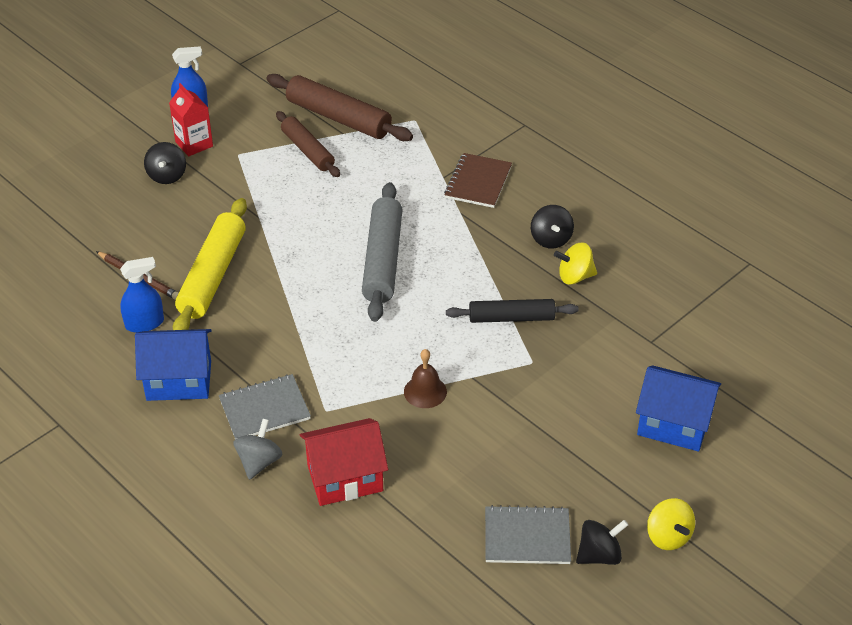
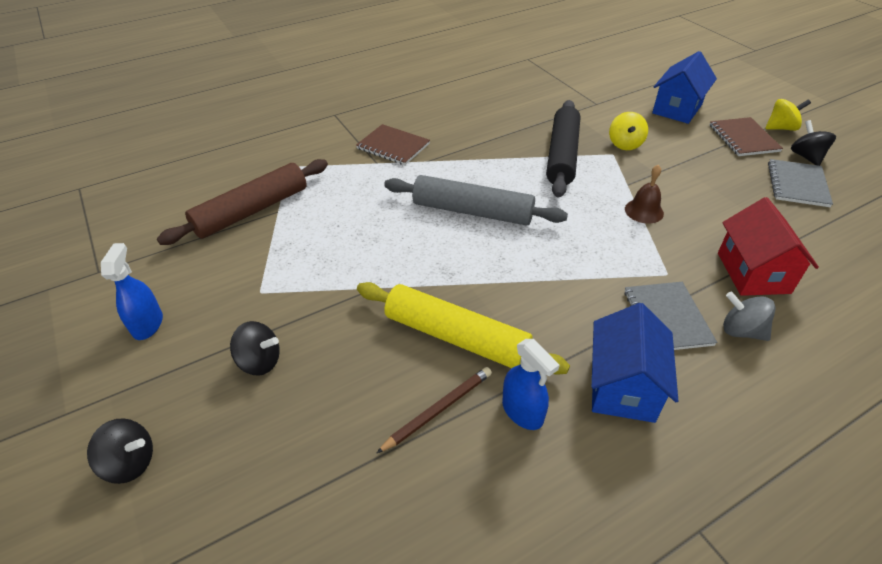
camera: 75 degrees left, 0 degrees up
(144, 323) = (522, 412): blue spray bottle -> blue spray bottle turned 150 degrees clockwise
(194, 144) = (216, 329): red carton -> none
(307, 150) = (288, 238): brown rolling pin -> none
(511, 318) = (562, 155): black rolling pin -> black rolling pin, size x1.53
(551, 239) = (477, 124): black spinning top -> black spinning top (130, 463)
(575, 276) = (522, 121): yellow spinning top -> yellow spinning top (625, 144)
(621, 491) = (743, 138): none -> brown notebook

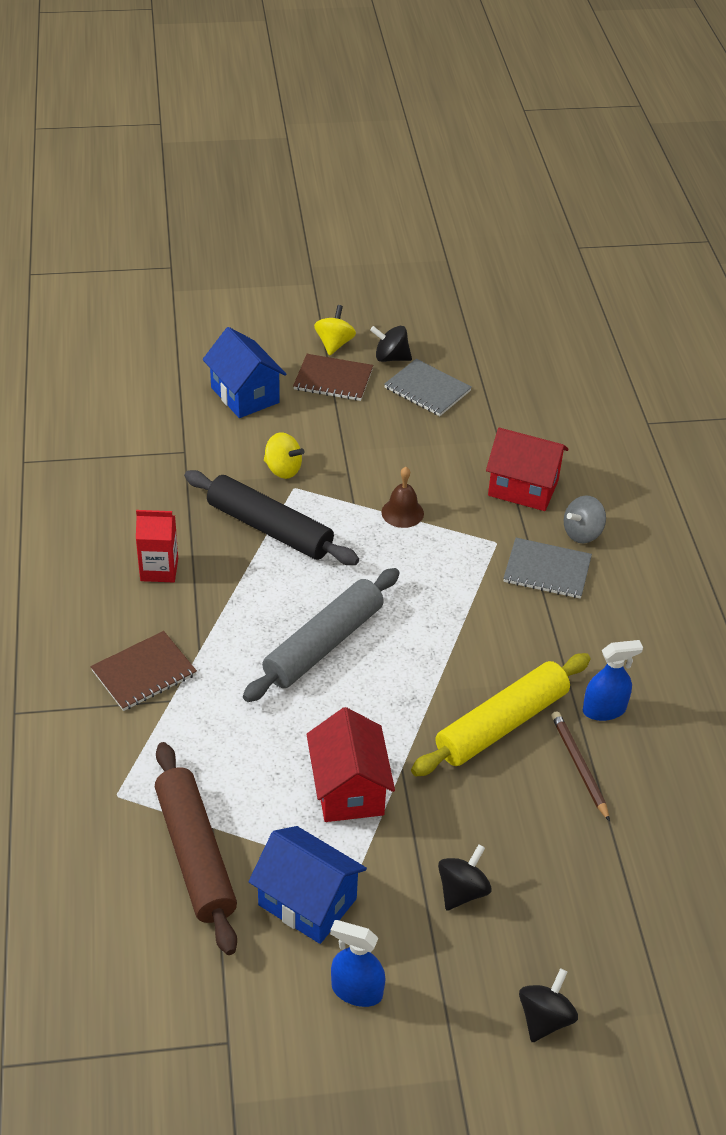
camera: 70 degrees left, 0 degrees up
(339, 264) = (348, 789): none -> red house
(484, 125) = (159, 569): none -> red carton
(622, 386) = (606, 635): blue house -> blue house (307, 902)

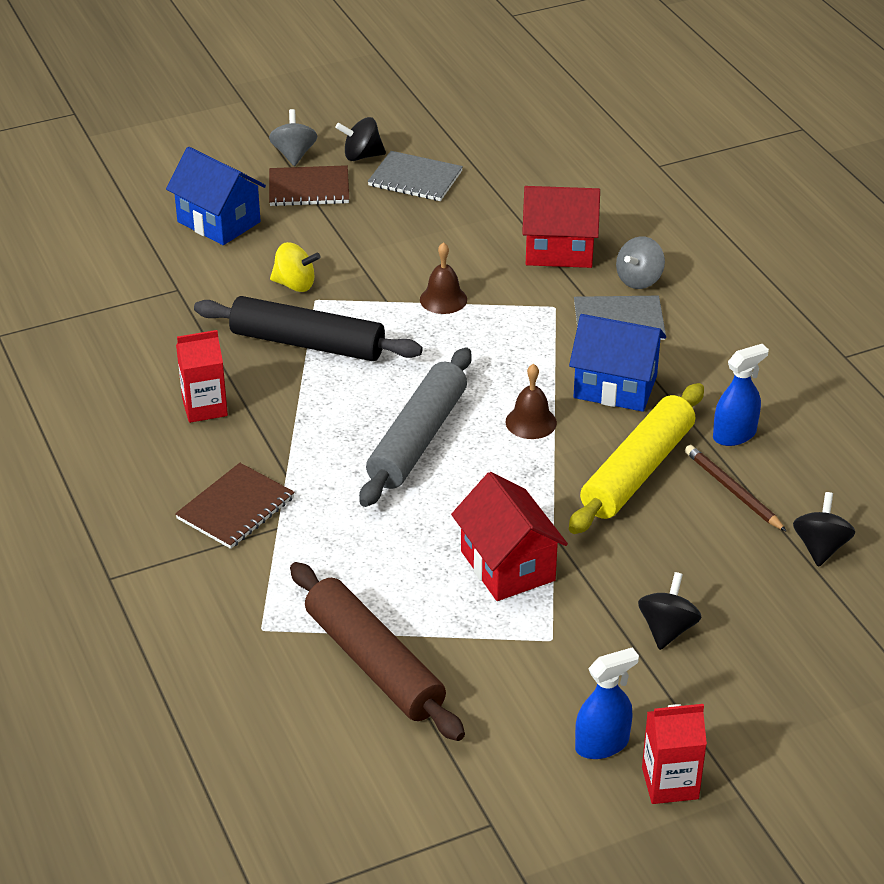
camera: 15 degrees left, 5 degrees down
(307, 902) = (513, 677): blue house -> blue house (615, 387)
(334, 344) = (294, 154): yellow spinning top -> grey spinning top
(356, 991) = (602, 744): blue spray bottle -> blue spray bottle turned 150 degrees clockwise
(400, 1048) = (670, 783): none -> red carton
(428, 652) = (531, 422): none -> brown bell
(544, 1018) = (801, 720): black spinning top -> black spinning top (820, 547)

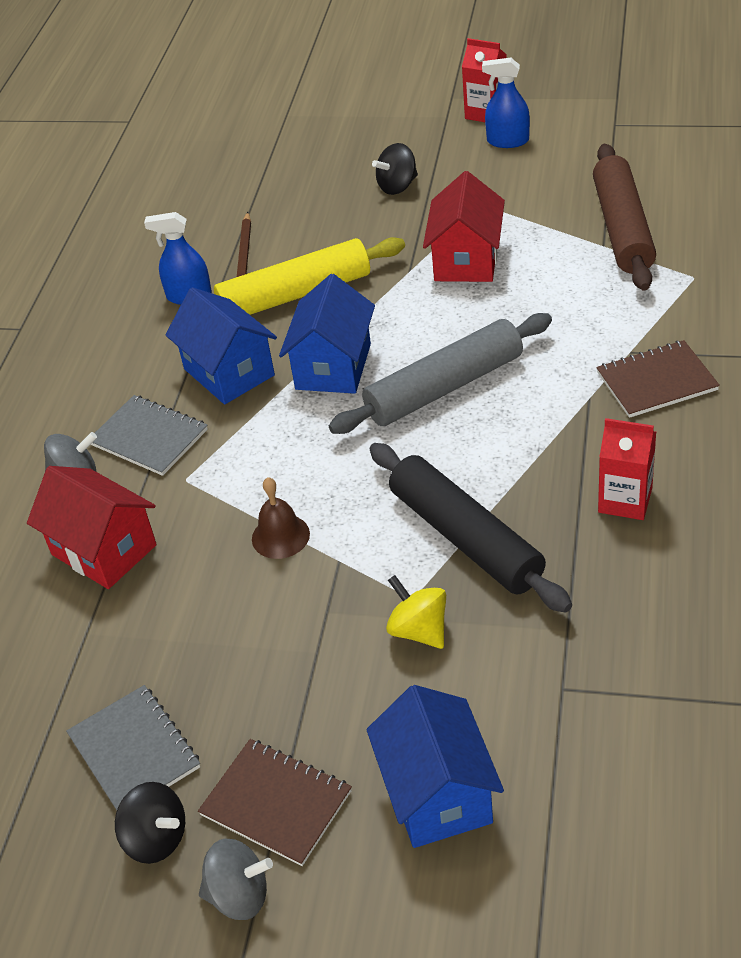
camera: 140 degrees left, 5 degrees up
(294, 154) = (239, 895): grey spinning top -> grey spinning top turned 120 degrees counterclockwise
(531, 422) = (333, 366): brown bell -> blue house
(820, 547) = (236, 201): black spinning top -> none

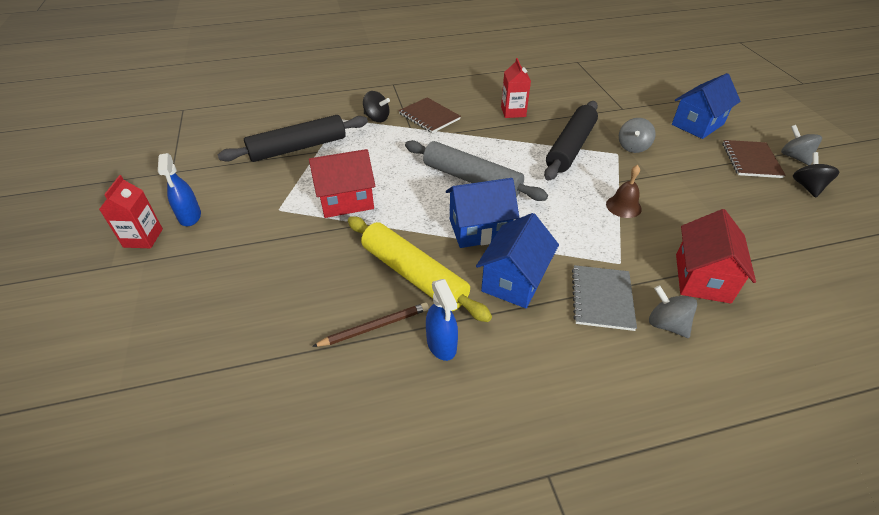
camera: 120 degrees left, 0 degrees up
(134, 751) = (786, 210): grey notebook -> none
(397, 186) = (257, 260): black spinning top -> black spinning top (377, 118)
(419, 630) = (633, 147): yellow spinning top -> grey spinning top
(623, 228) = (298, 148): brown rolling pin -> black rolling pin

